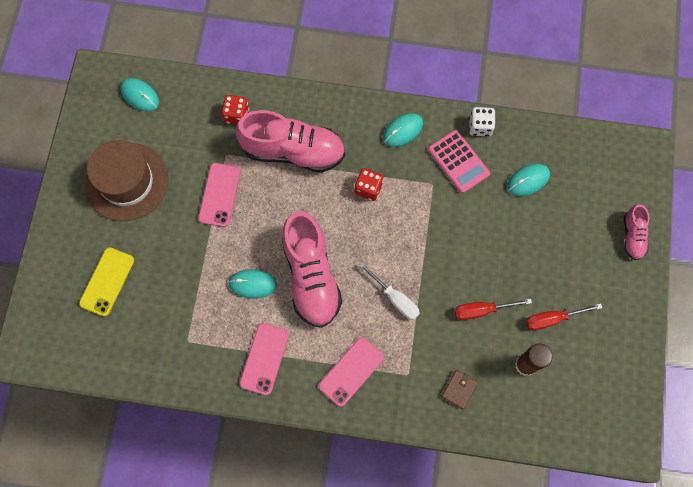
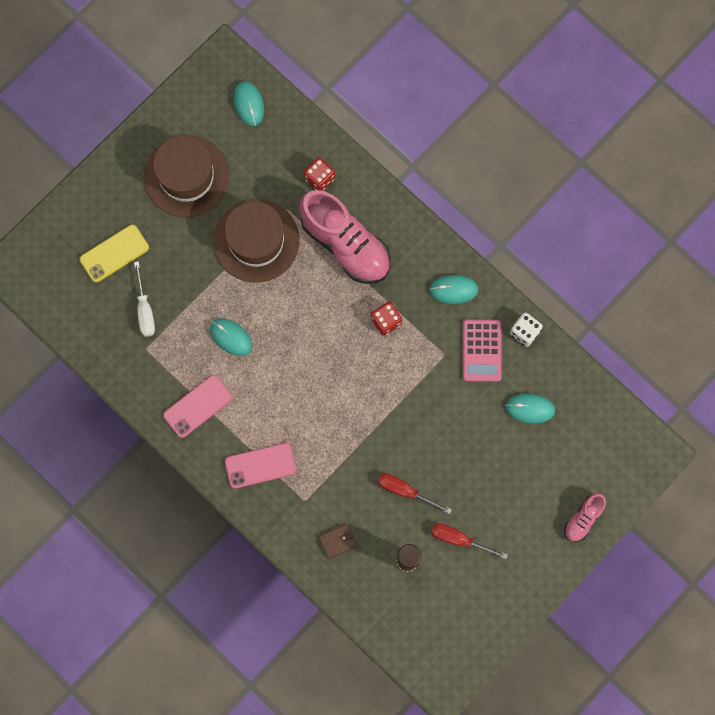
camera: 35 degrees right, 5 degrees up
(219, 195) = (256, 241): pink phone -> brown hat
(311, 276) = (283, 364): pink shoe -> none
(395, 298) = (340, 431): white screwdriver -> white screwdriver (145, 310)

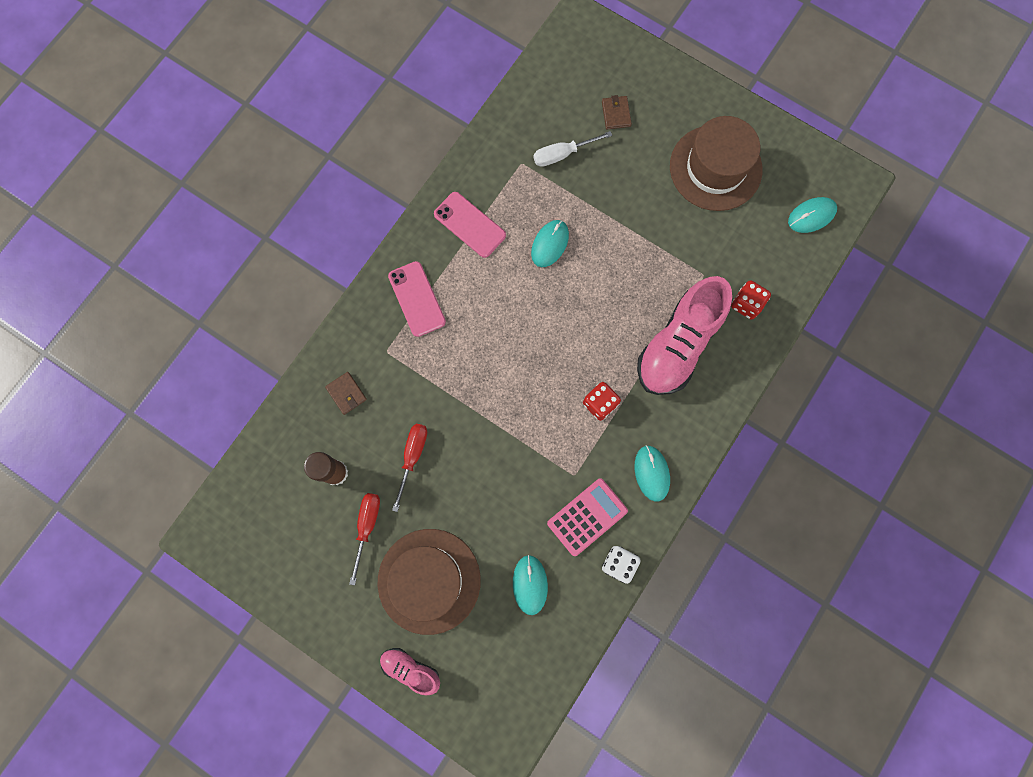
camera: 80 degrees right, 0 degrees up
(114, 253) = (616, 114): yellow phone -> brown wallet
(256, 241) = (661, 251): brown hat -> brown hat (429, 581)
(481, 350) = (587, 517): pink calculator -> pink calculator turned 150 degrees clockwise

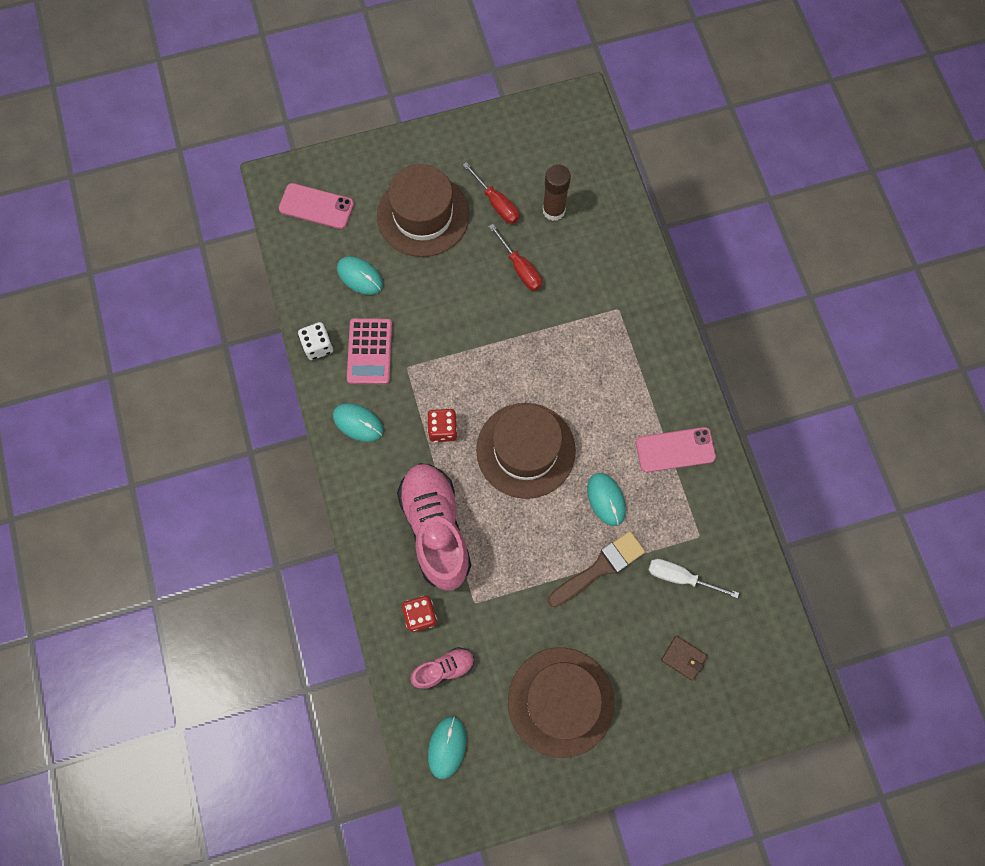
camera: 130 degrees right, 5 degrees down
(346, 393) = (608, 258): brown wallet -> none
(411, 669) = (376, 163): pink shoe -> pink shoe (444, 669)
(417, 299) = (643, 362): pink phone -> pink phone (316, 206)
(562, 154) = (680, 577): white screwdriver -> white screwdriver turned 90 degrees counterclockwise
(562, 329) = (525, 450): none -> brown hat
(603, 211) = (599, 568): none -> brown brush

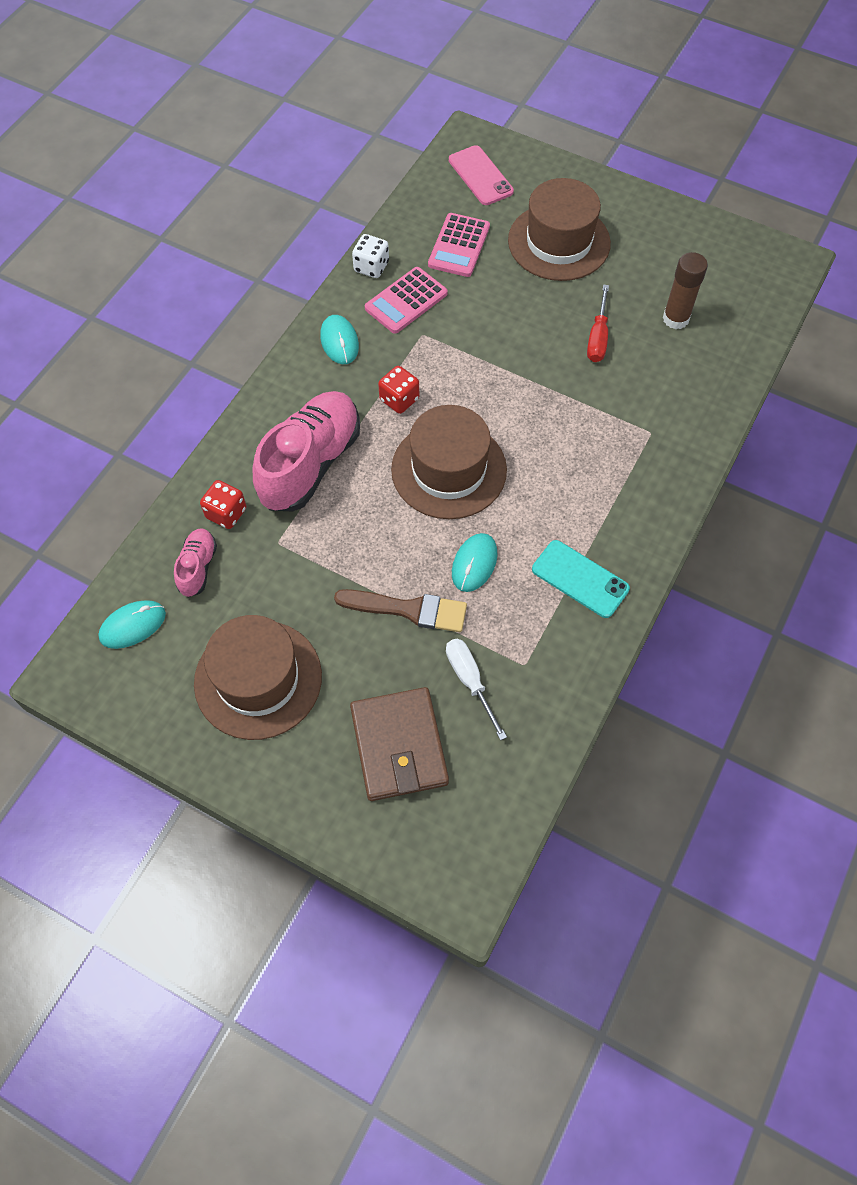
camera: 45 degrees right, 10 degrees down
(360, 276) = (459, 246): turquoise mouse -> pink calculator
(444, 669) = (198, 567): pink shoe -> pink shoe turned 105 degrees counterclockwise
(496, 203) = (631, 278): red screwdriver -> none
(675, 450) = (580, 579): pink phone -> turquoise phone
(683, 658) = (399, 746): brown wallet -> brown wallet, size x2.21

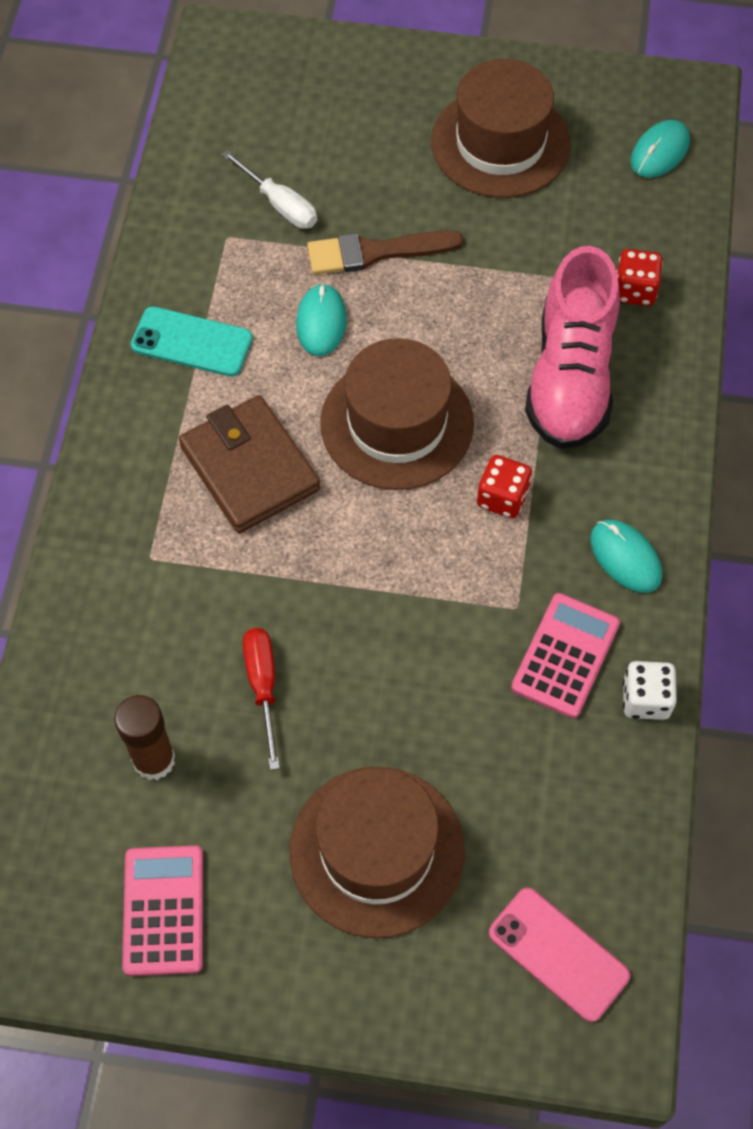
camera: 160 degrees right, 0 degrees up
(198, 567) = (629, 225): pink shoe -> none
(399, 746) = (329, 129): brown wallet -> brown wallet (249, 468)
(459, 246) = (532, 787): pink calculator -> pink calculator (164, 910)

